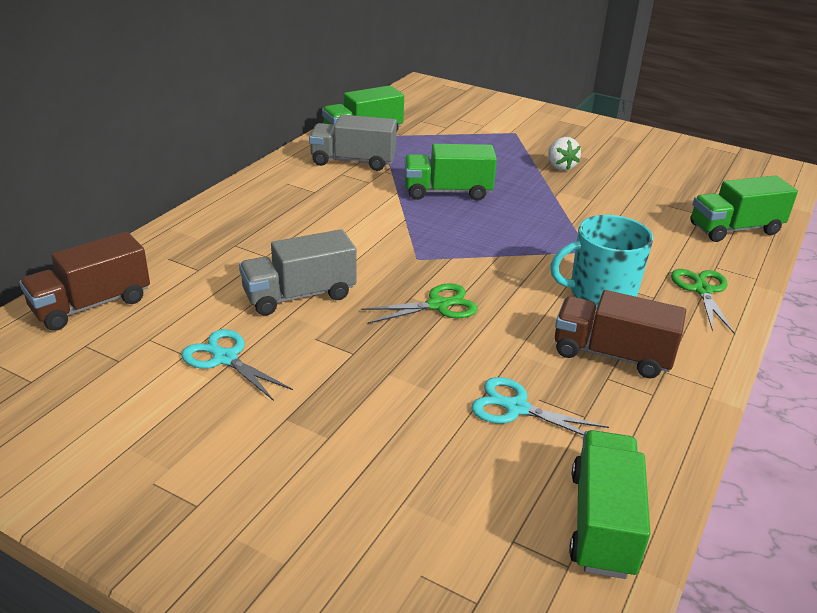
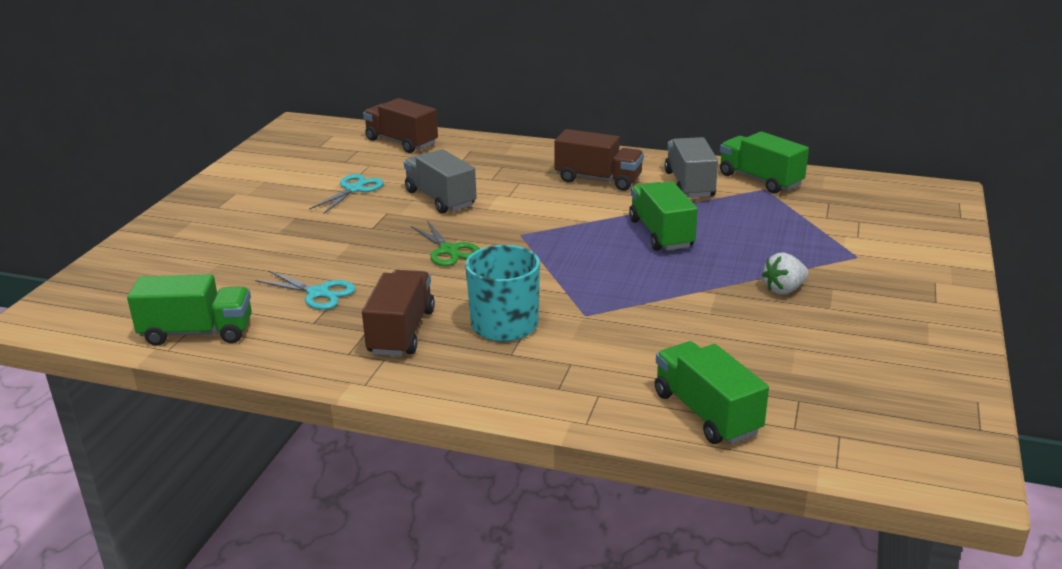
camera: 80 degrees right, 5 degrees down
(312, 199) = (598, 180): none -> brown truck
(516, 408) = (318, 293): turquoise scissors -> turquoise scissors turned 105 degrees clockwise
(702, 290) = (539, 383): green scissors -> none

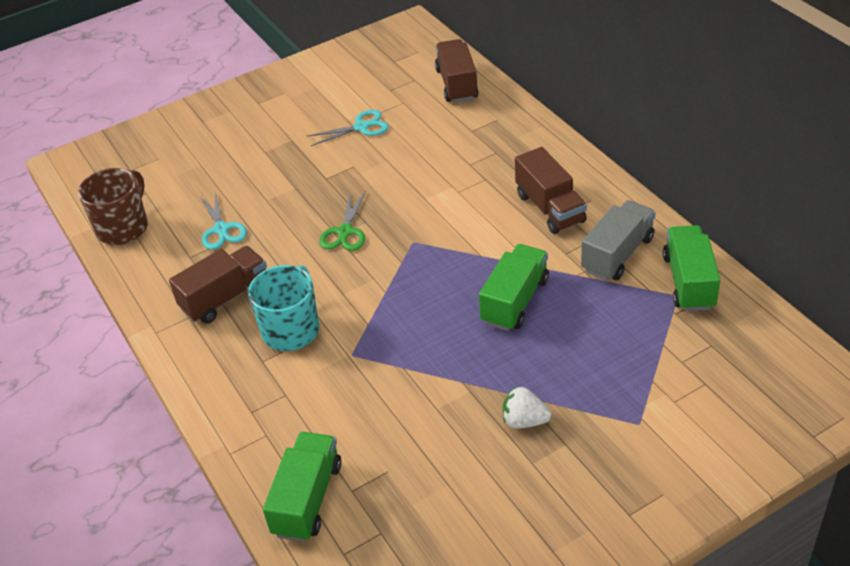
camera: 45 degrees right, 15 degrees up
(197, 333) = (123, 227): green truck -> brown mug
(440, 199) = (406, 169): grey truck -> none

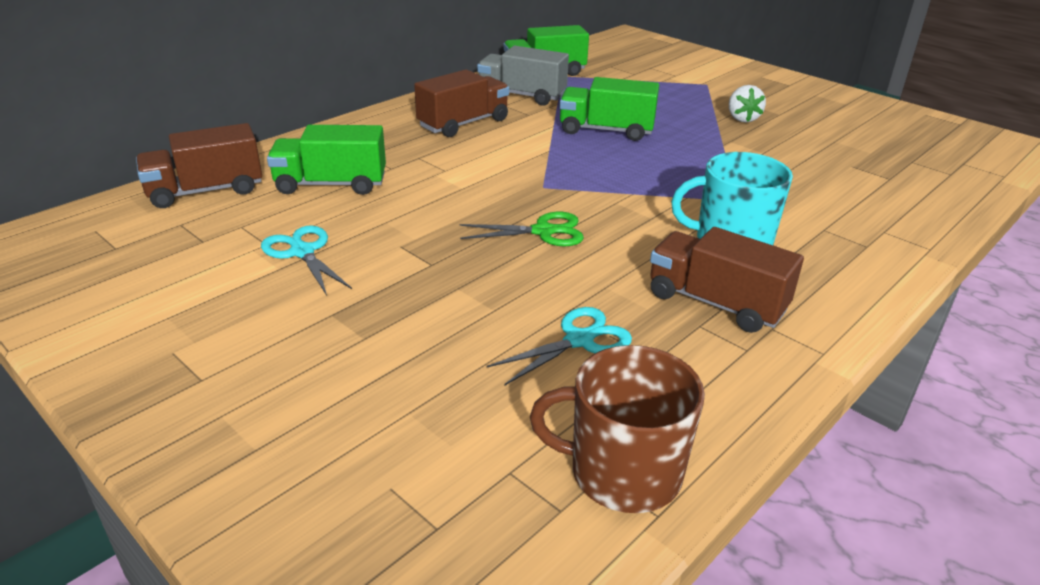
camera: 110 degrees left, 10 degrees down
(307, 499) = (924, 197): green truck -> green truck (331, 184)

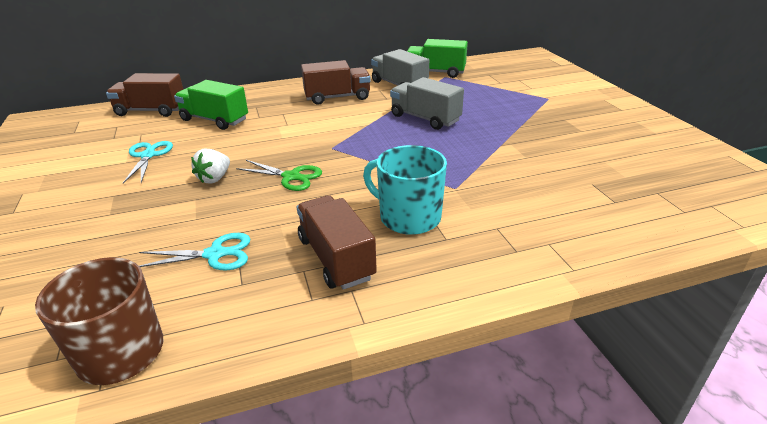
camera: 30 degrees right, 0 degrees up
(606, 130) = (425, 118): green truck -> grey truck
(742, 118) = (543, 128): white strawberry -> white strawberry (214, 178)

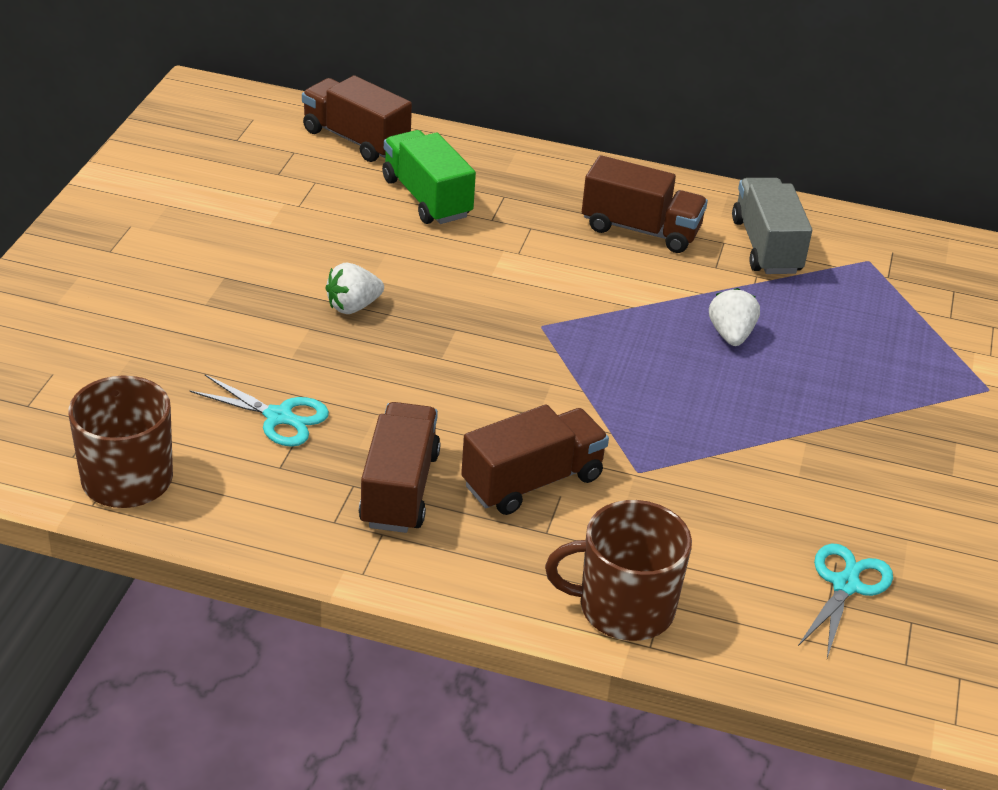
camera: 30 degrees right, 5 degrees up
(148, 155) = (300, 228): turquoise scissors -> turquoise scissors (845, 585)
(291, 177) = (446, 350): green scissors -> none
(408, 217) = (532, 481): turquoise mug -> brown truck
(425, 118) = (731, 335): grey truck -> white strawberry
(435, 72) = (862, 243): green truck -> none
(534, 257) = (624, 608): none -> brown mug

